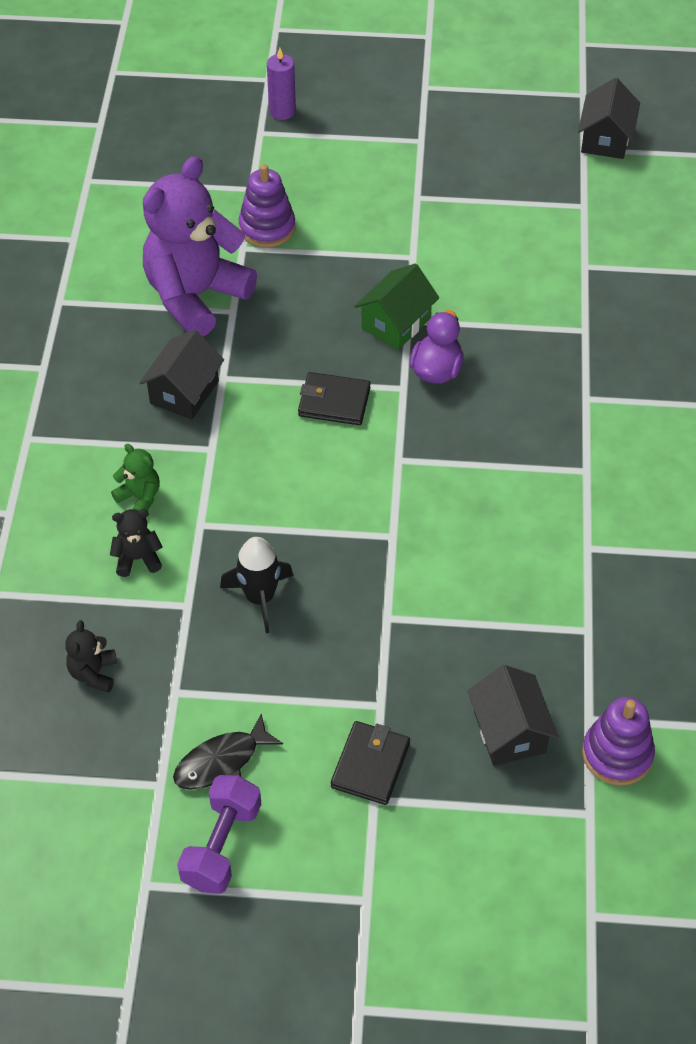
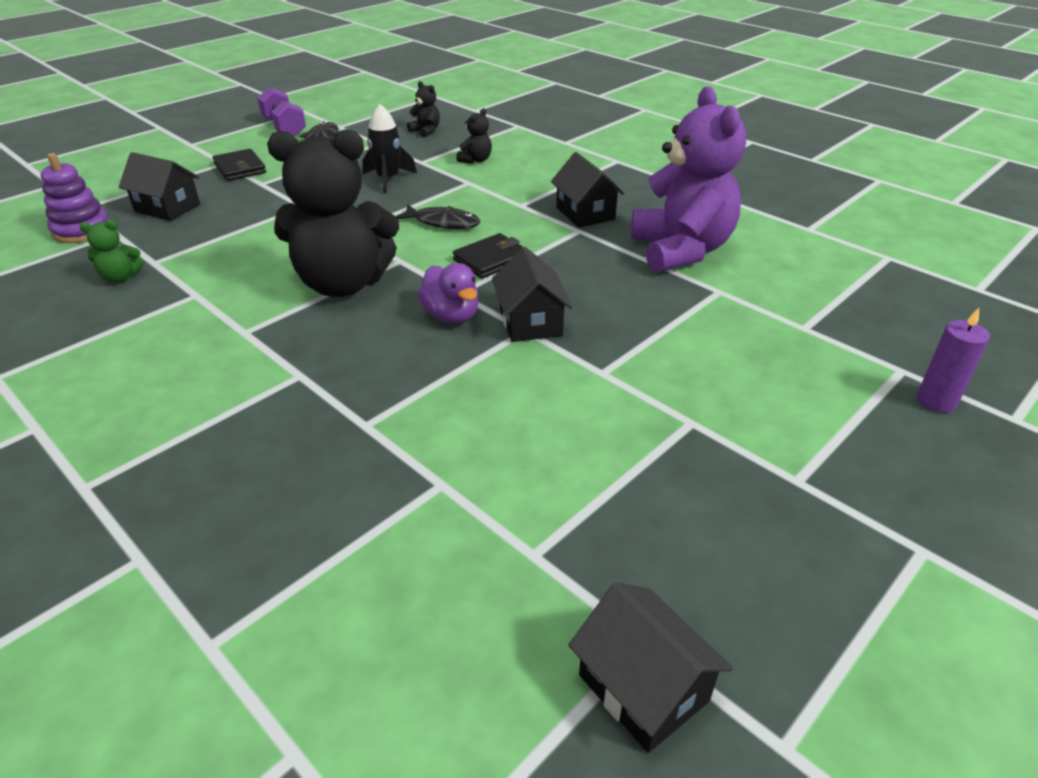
camera: 130 degrees right, 15 degrees down
(139, 497) = (518, 174): green teddy bear -> green teddy bear (120, 277)
(267, 228) = (735, 313): purple stacking toy -> none
(305, 480) = (443, 223): none -> black fish
(396, 323) = (530, 322): green house -> black house
(470, 467) = (343, 284): none -> black teddy bear

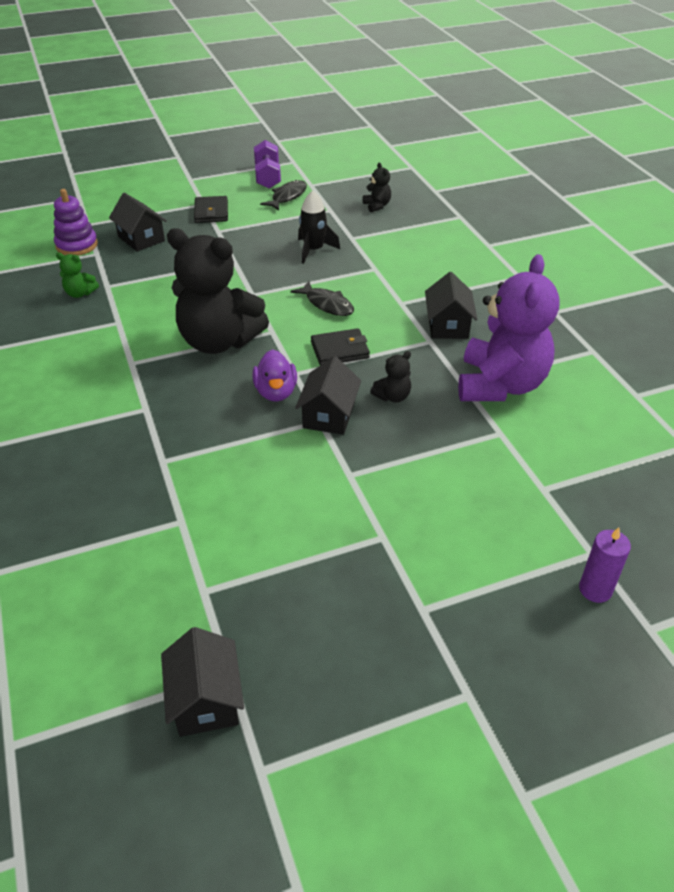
camera: 25 degrees right, 5 degrees up
(475, 160) = (397, 247): black teddy bear -> black teddy bear (392, 396)

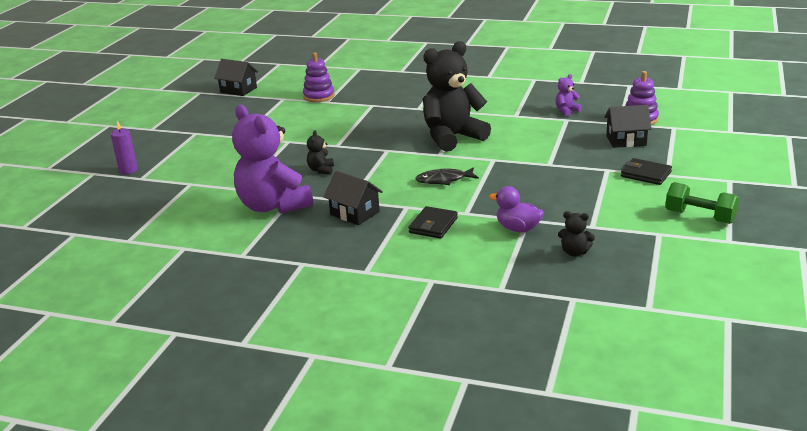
camera: 130 degrees right, 15 degrees down
(80, 293) = (566, 111): green teddy bear -> purple teddy bear
(165, 546) = (319, 96): none -> purple stacking toy
(268, 177) = (699, 217): purple dumbbell -> green dumbbell
(276, 392) = (379, 141): purple duck -> purple duck (518, 229)
(287, 197) = (642, 214): black fish -> none
(314, 250) = (527, 197): black rocket -> none
(329, 415) = (337, 149): black house -> none
(340, 350) = (387, 169): black wallet -> black wallet (433, 225)

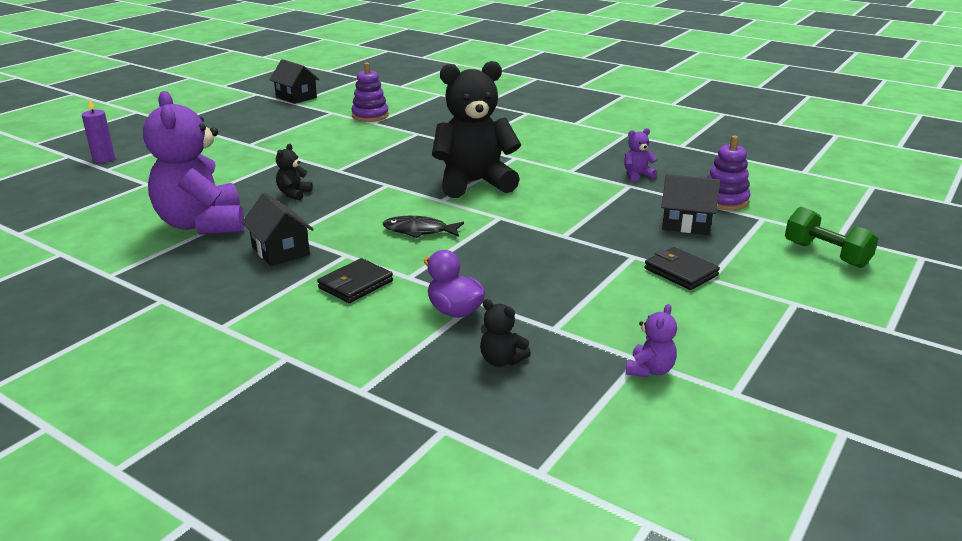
camera: 15 degrees right, 0 degrees up
(670, 239) = (650, 370): none -> purple teddy bear
(699, 217) = (715, 347): green dumbbell -> green dumbbell (826, 254)

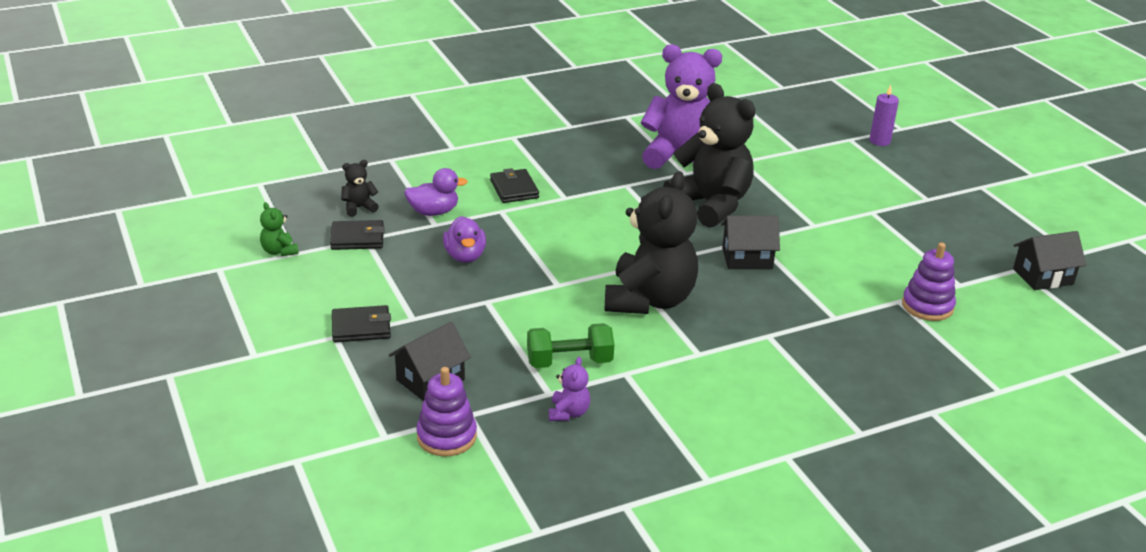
camera: 120 degrees right, 5 degrees up
(280, 251) = (600, 175): black house -> black house (747, 258)
(294, 194) = (711, 205): black teddy bear -> black teddy bear, size x2.46
(419, 231) = (572, 238): black fish -> none
(512, 266) = (465, 256): none -> purple duck
(560, 333) = (357, 238): none -> black wallet
(650, 370) = (279, 251): purple teddy bear -> green teddy bear
(826, 254) = (283, 426): green dumbbell -> green dumbbell (569, 362)

